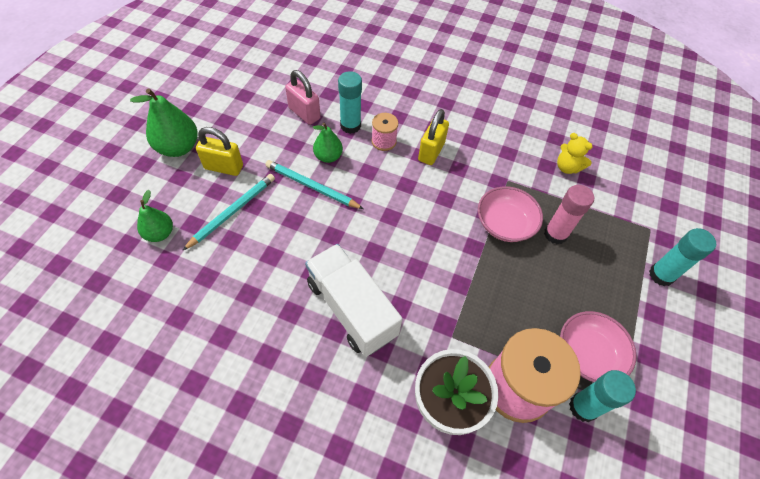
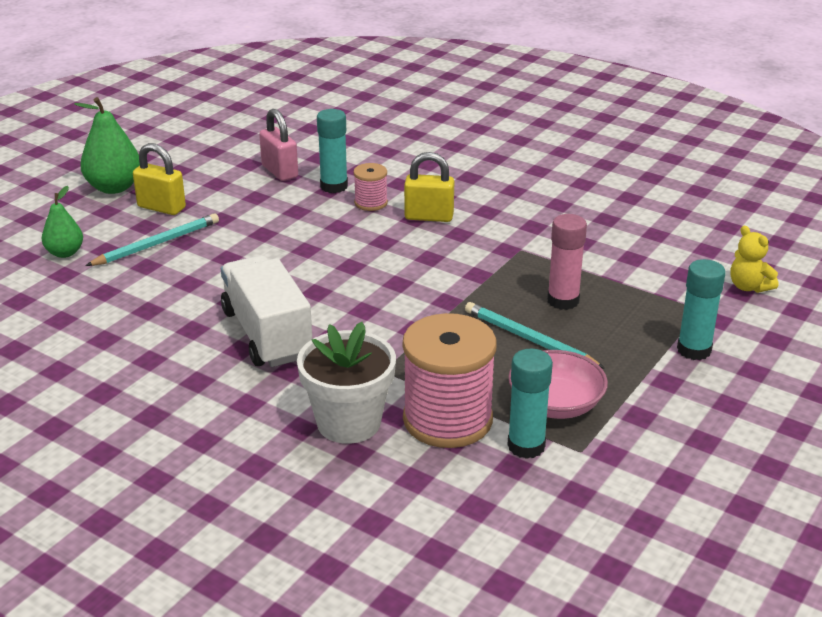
camera: 15 degrees right, 25 degrees down
(312, 187) = (262, 232): turquoise pencil -> turquoise pencil (529, 339)
(328, 157) = (294, 210): green pear -> none
(431, 152) = (429, 217): yellow padlock -> yellow padlock turned 60 degrees clockwise
(505, 224) = (498, 286): pink bowl -> none
(567, 167) = (609, 245): yellow teddy bear -> yellow teddy bear (749, 287)

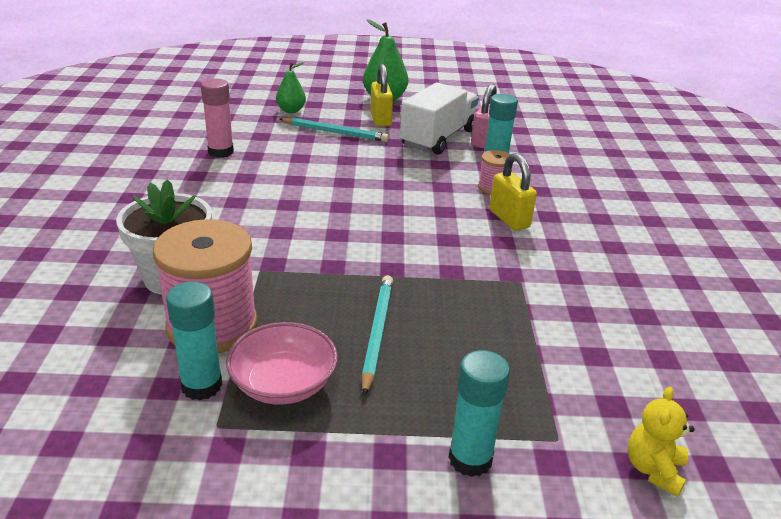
camera: 55 degrees right, 0 degrees up
(267, 334) = (264, 205): white truck -> white truck (438, 138)
(563, 301) = (463, 333): pink glue stick -> pink glue stick (221, 152)

